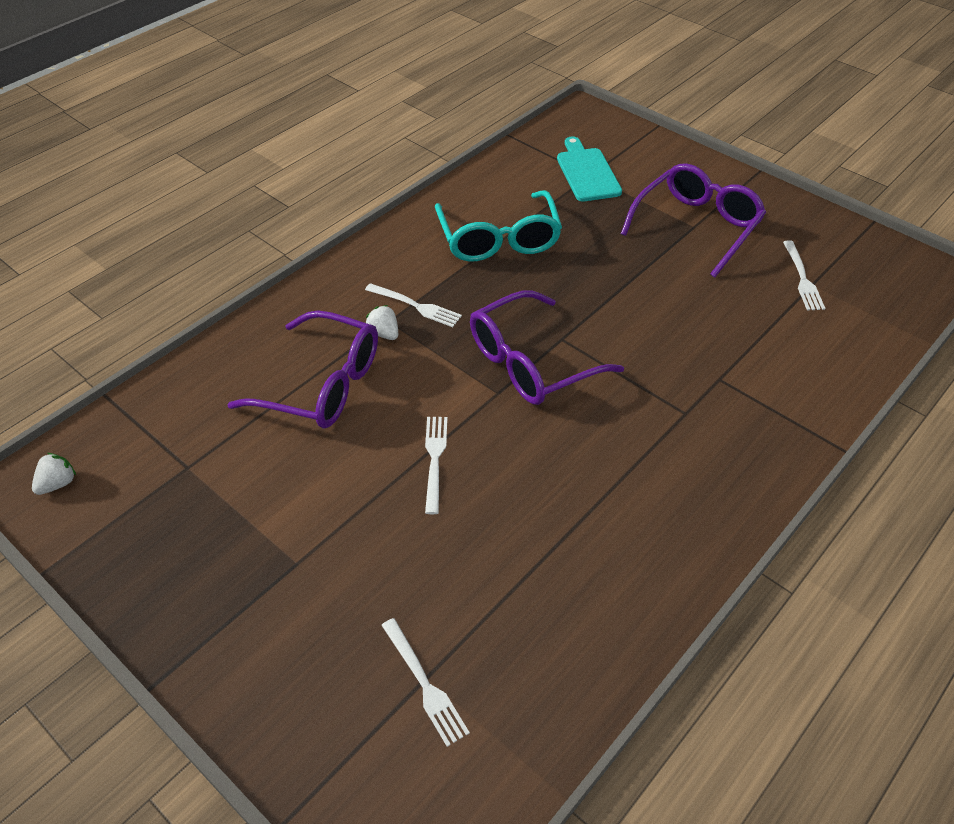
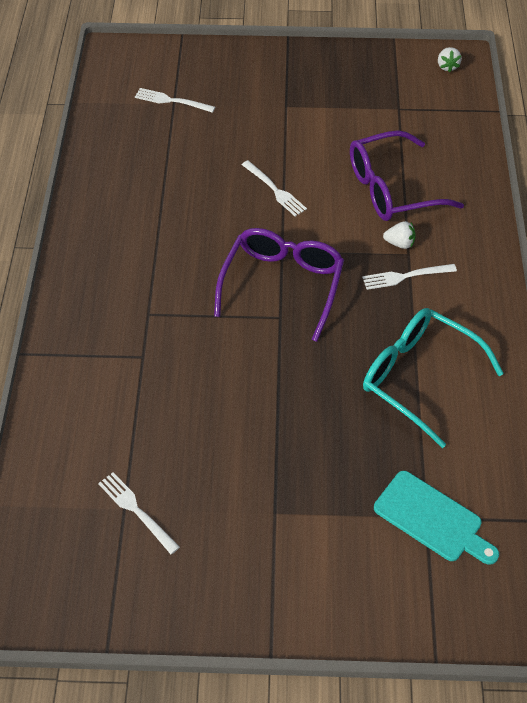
camera: 140 degrees right, 5 degrees up
(697, 226) = (272, 514): purple glasses -> none

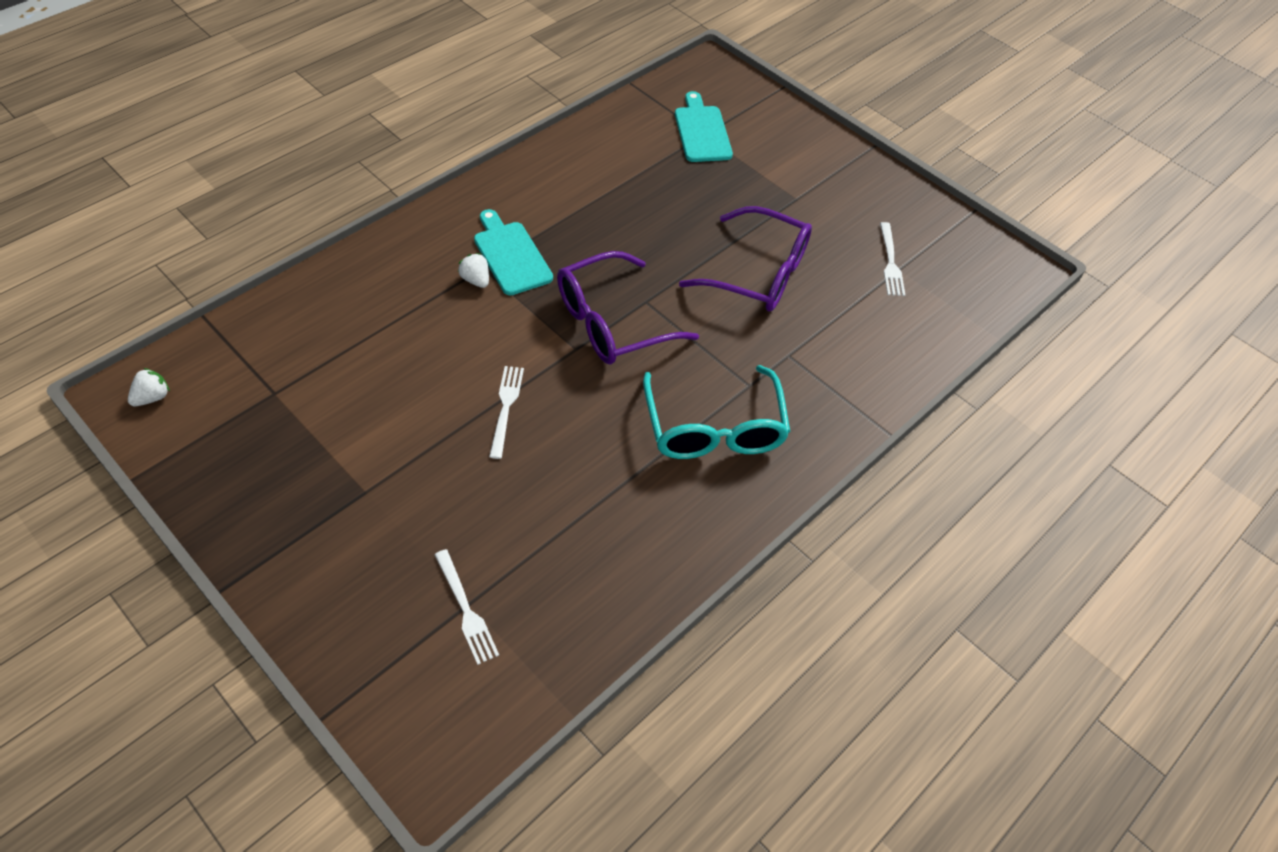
camera: 140 degrees left, 0 degrees up
(391, 189) = (410, 325): purple glasses -> purple glasses (759, 274)
(405, 276) = (511, 255): white fork -> turquoise cutting board
(418, 377) = (602, 194): turquoise glasses -> turquoise glasses (714, 428)

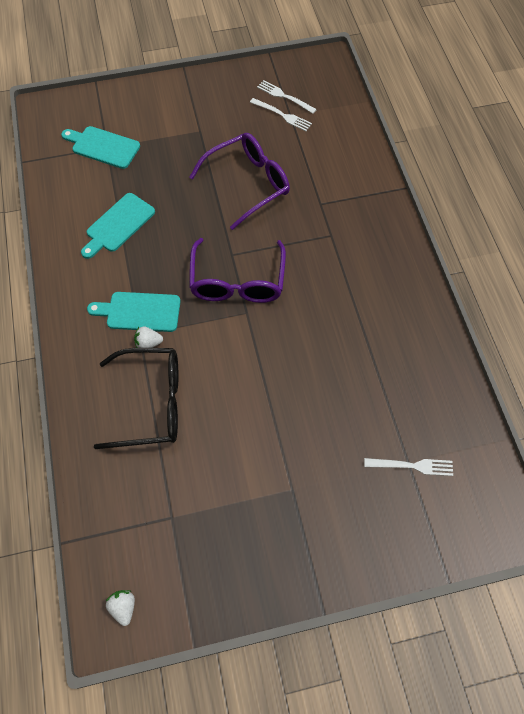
camera: 55 degrees left, 10 degrees up
(403, 315) = (152, 403): none -> black glasses
(506, 407) = (270, 375): white fork -> white fork (284, 96)
(610, 189) = (118, 225): none -> turquoise cutting board
(714, 428) = (352, 270): turquoise glasses -> none

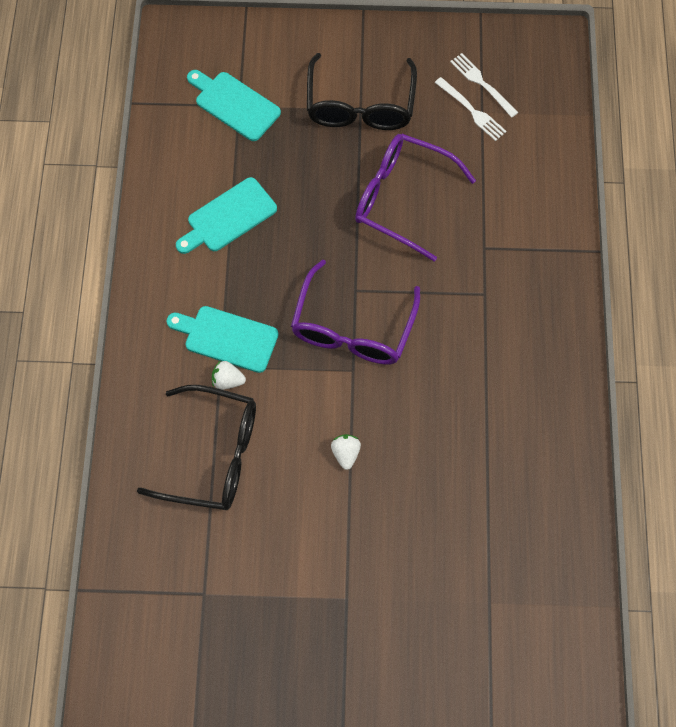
camera: 15 degrees right, 5 degrees up
(123, 607) = (129, 678): white strawberry -> white strawberry (345, 453)
(199, 128) = (360, 106): none -> black glasses
(248, 183) = (401, 198): purple glasses -> purple glasses turned 135 degrees counterclockwise
(412, 466) = (492, 608): white fork -> none

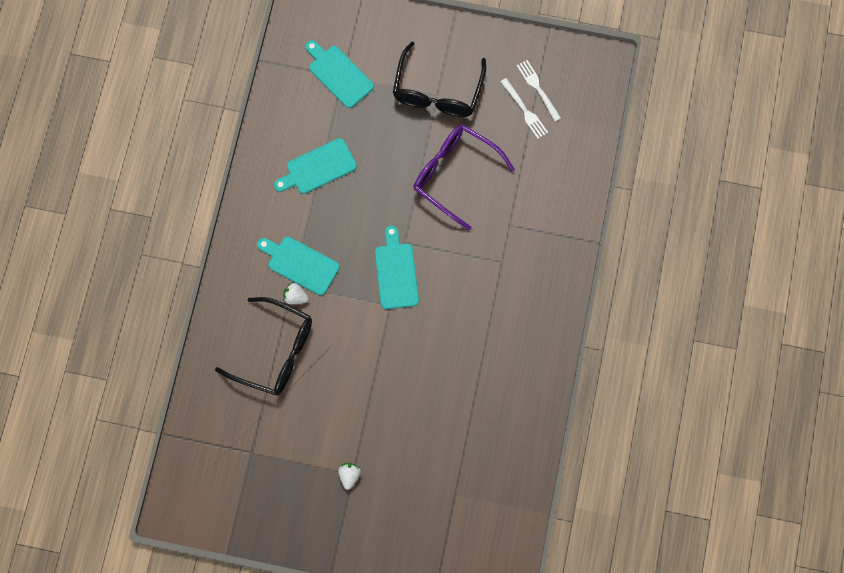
camera: 10 degrees right, 5 degrees up
(345, 453) = (372, 367): white strawberry -> white strawberry (349, 476)
(352, 328) = (396, 272): purple glasses -> turquoise cutting board

